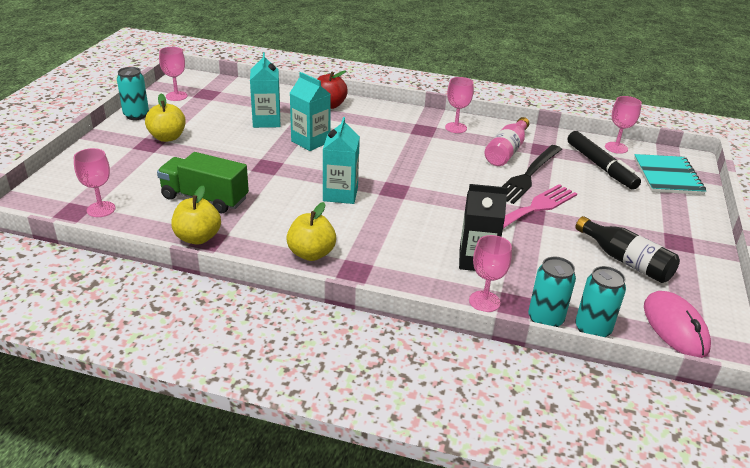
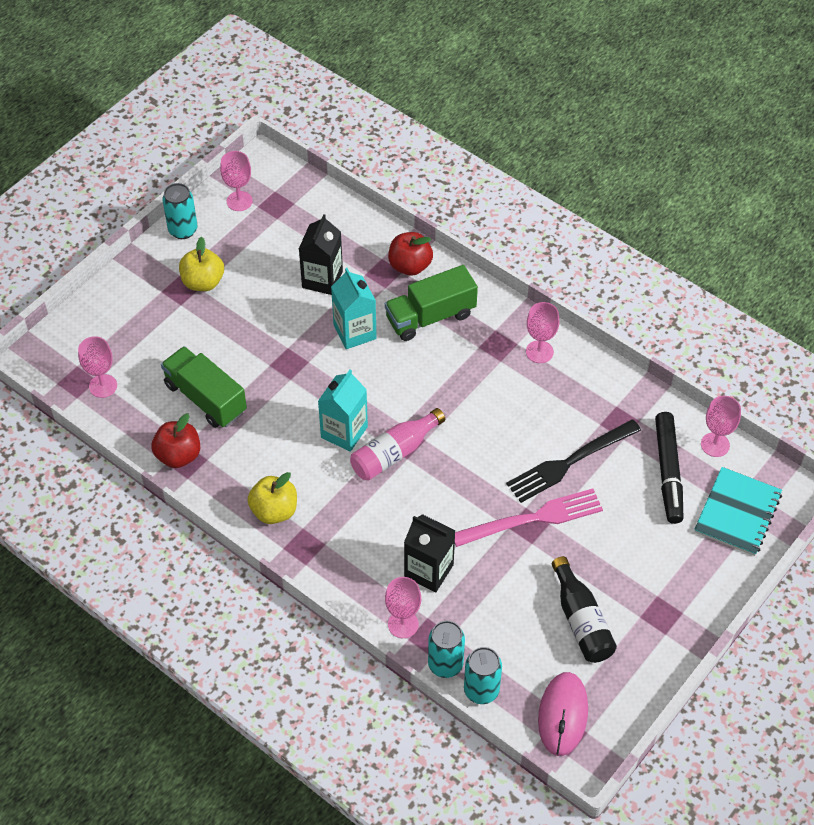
camera: 25 degrees right, 20 degrees up
(198, 238) = (178, 455): yellow apple -> red apple
(266, 121) = (322, 279): turquoise carton -> black carton
(363, 125) = (430, 317): none -> green truck
(506, 151) = (573, 413): pink bottle -> pink bottle (394, 453)

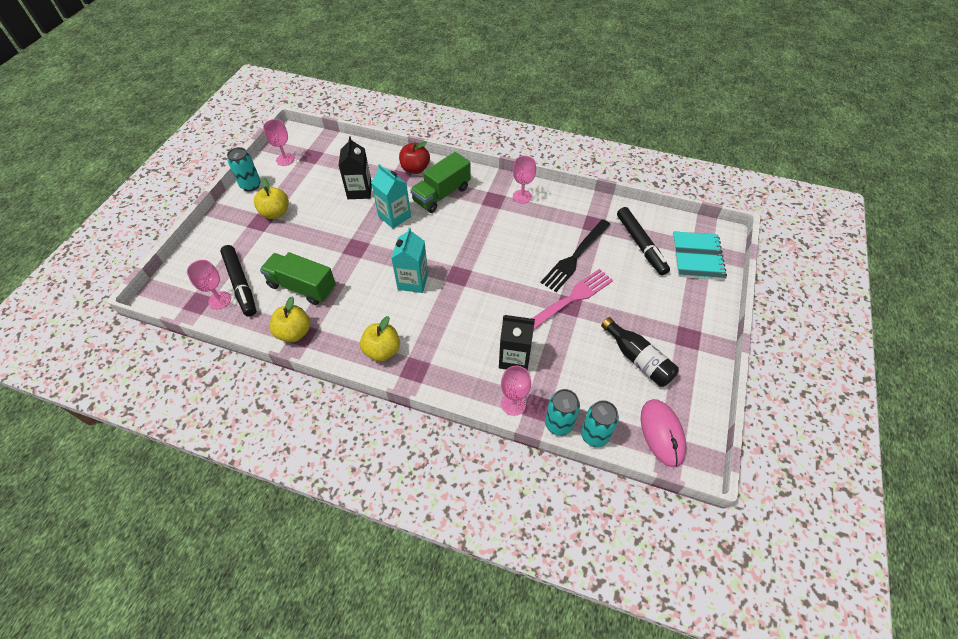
camera: 20 degrees left, 0 degrees up
(133, 371) = (240, 284): none -> black marker
(178, 455) = (294, 332): red apple -> yellow apple
(394, 453) = (454, 285): pink bottle -> none
(715, 445) = (660, 220): pink goblet -> none

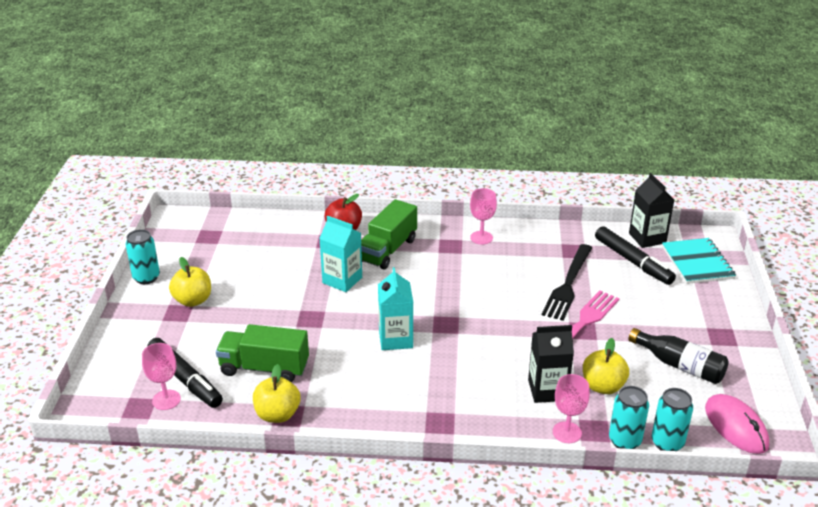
camera: 15 degrees left, 20 degrees down
(285, 159) = (177, 245): pink goblet -> none
(359, 191) = (287, 262): black carton -> black carton (647, 238)
(382, 350) = (393, 412): yellow apple -> yellow apple (603, 386)

